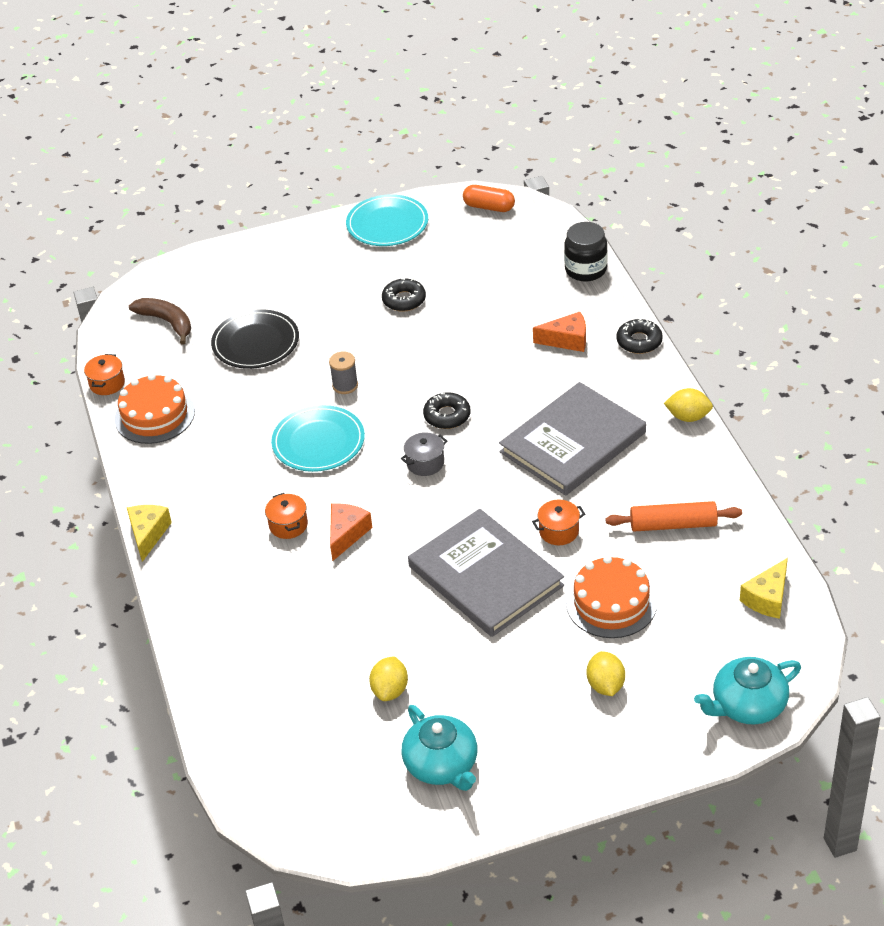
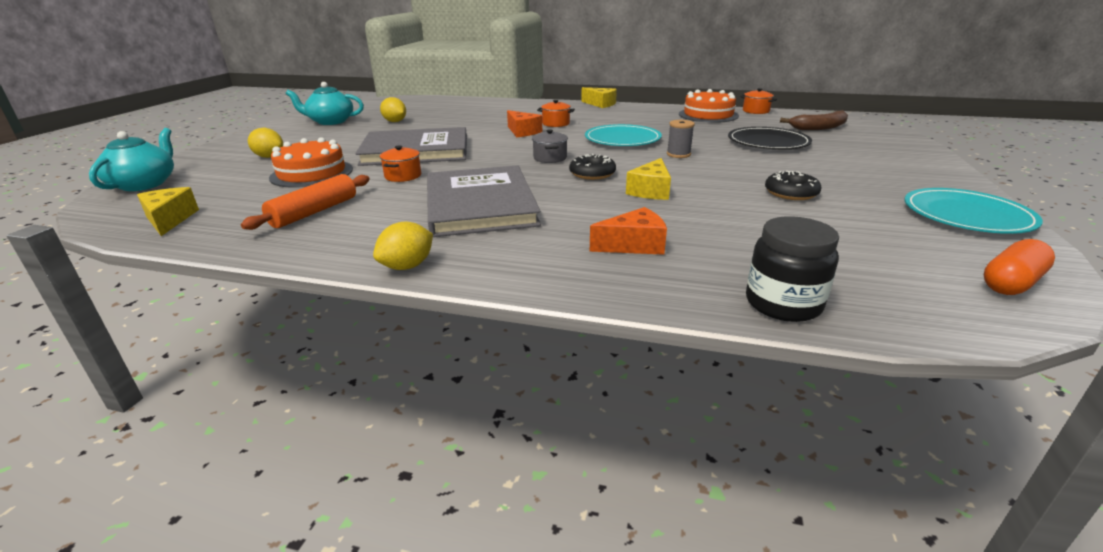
camera: 120 degrees right, 15 degrees down
(461, 368) = (651, 191): none -> yellow cheese
(567, 340) = (634, 245): orange cheese -> orange cheese turned 135 degrees counterclockwise
(639, 341) = (575, 285): black donut -> none

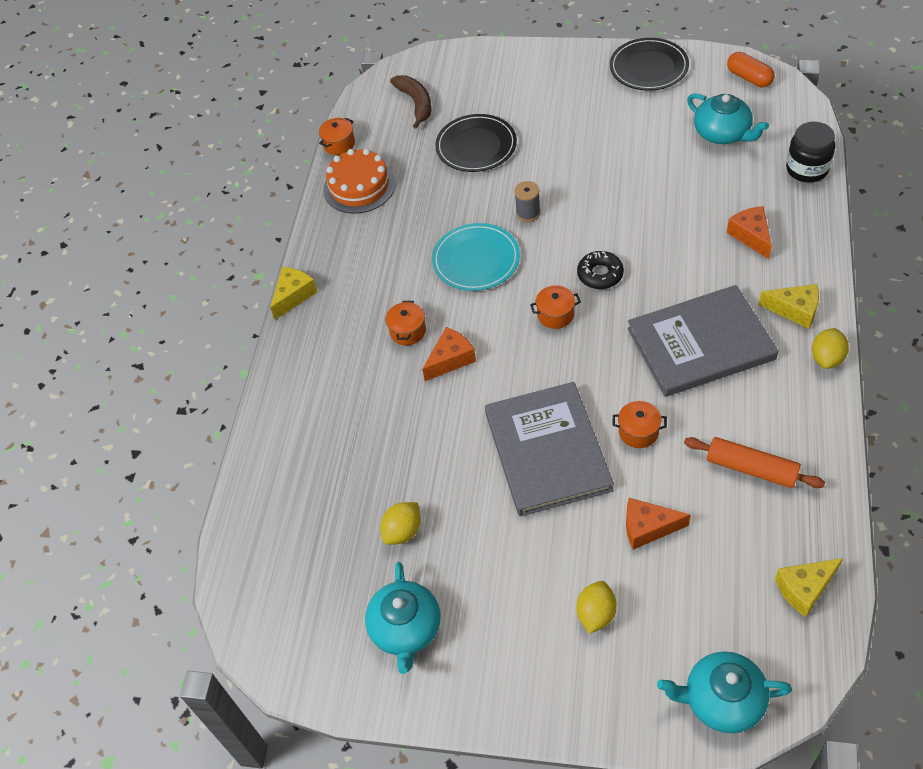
camera: 90 degrees left, 25 degrees up
(312, 173) = (648, 528): orange cake -> orange cheese
(407, 266) = (827, 358): yellow lemon -> yellow lemon turned 75 degrees clockwise
(550, 158) = (555, 315): grey pot -> orange pot
(651, 191) = (638, 230): yellow cheese -> yellow cheese (795, 310)
(791, 193) = (623, 146): black donut -> none
(845, 248) = (722, 133): none -> turquoise teapot
(967, 215) = (648, 67): turquoise plate -> black plate

